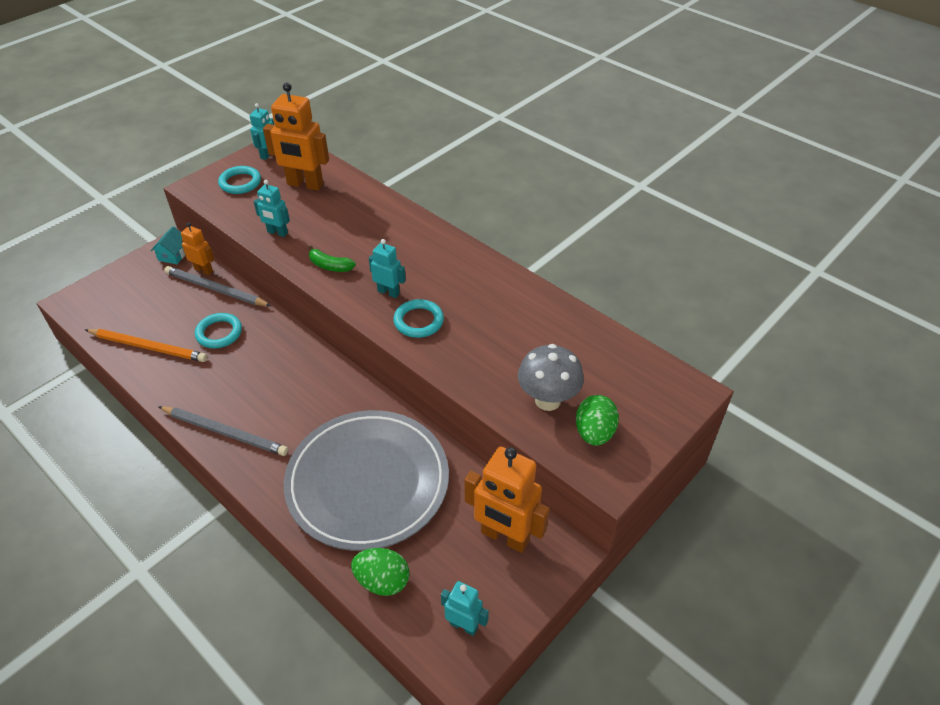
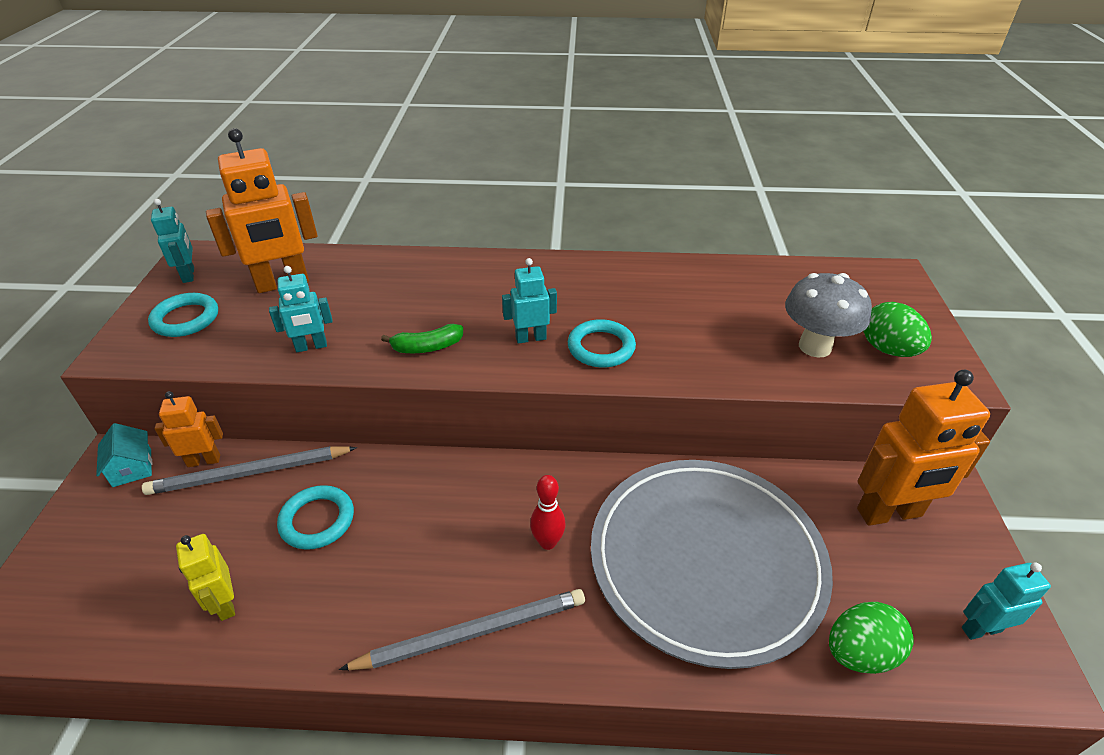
camera: 40 degrees left, 5 degrees down
(148, 347) = (225, 604): orange pencil -> yellow robot
(304, 416) = (548, 542): none -> red bowling pin

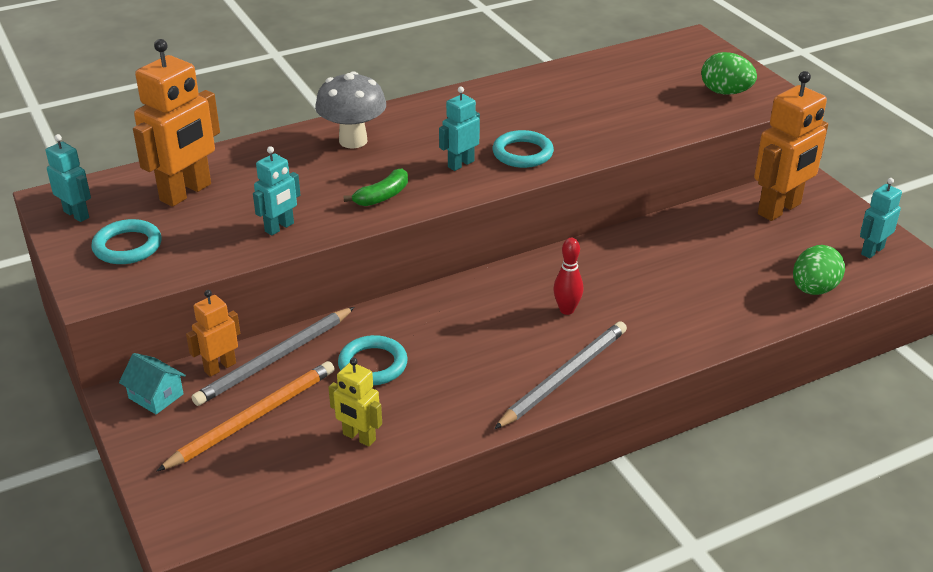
camera: 30 degrees left, 5 degrees down
(171, 530) = (253, 418): none -> orange pencil
(706, 560) = (684, 279): grey plate -> none
(814, 347) = (675, 105): grey mushroom -> grey mushroom (353, 141)

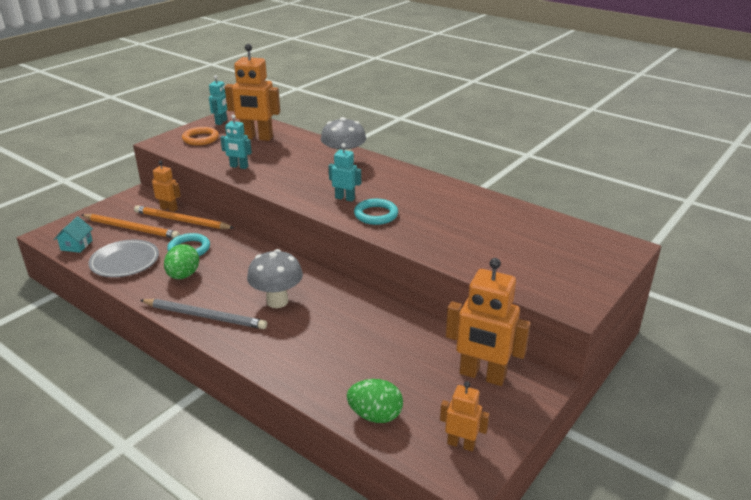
camera: 65 degrees right, 5 degrees down
(127, 246) = (200, 139): turquoise ring -> orange ring
(156, 396) = (140, 200): turquoise house -> turquoise house (76, 245)
(274, 359) = (181, 221): grey pencil -> orange pencil
(359, 437) = (125, 261): yellow robot -> grey plate
(382, 196) = (289, 184): green banana -> none
(567, 310) = (277, 301): red bowling pin -> grey mushroom
(725, 92) = (551, 277): green egg -> green egg (183, 275)
(872, 251) = (461, 444): turquoise robot -> orange robot

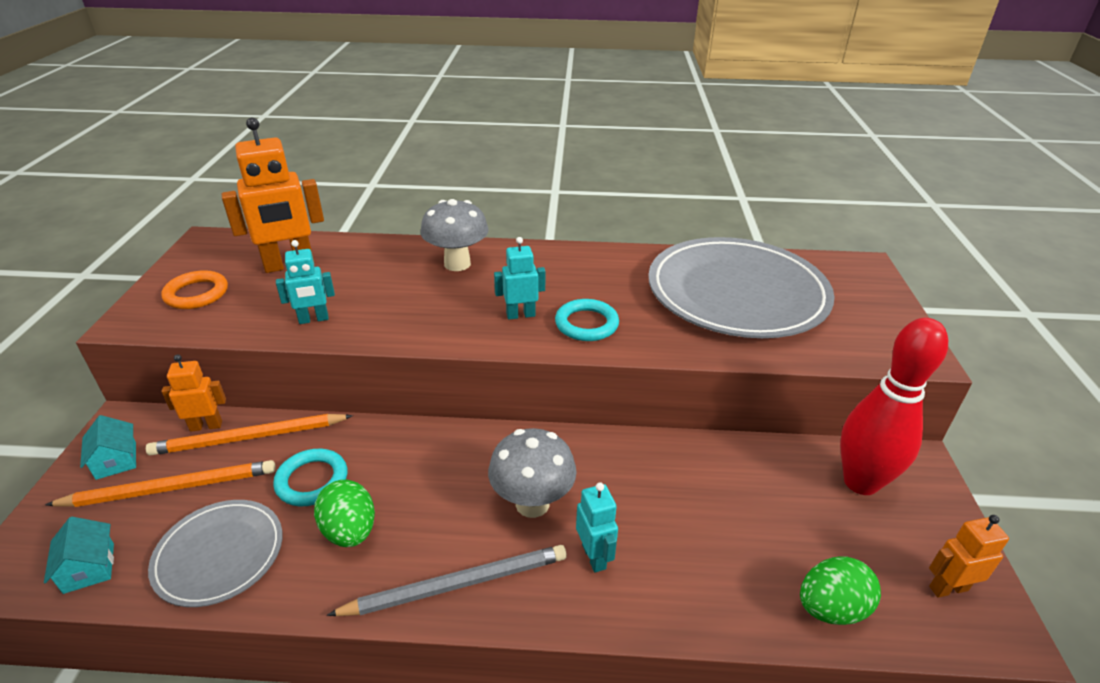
camera: 35 degrees left, 5 degrees up
(121, 209) = (116, 460): none -> turquoise house
(221, 122) = (202, 256): turquoise robot -> turquoise robot (594, 556)
(482, 375) = (860, 482): orange robot -> red bowling pin
(497, 230) = (736, 293): none -> grey plate

